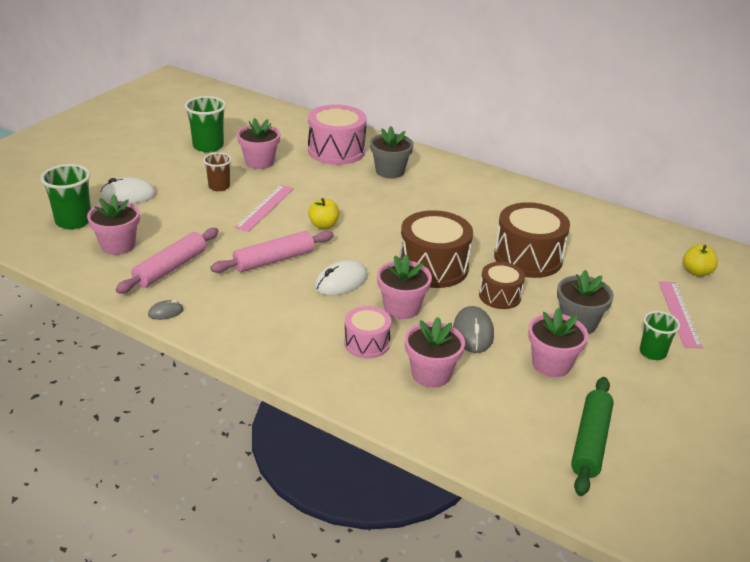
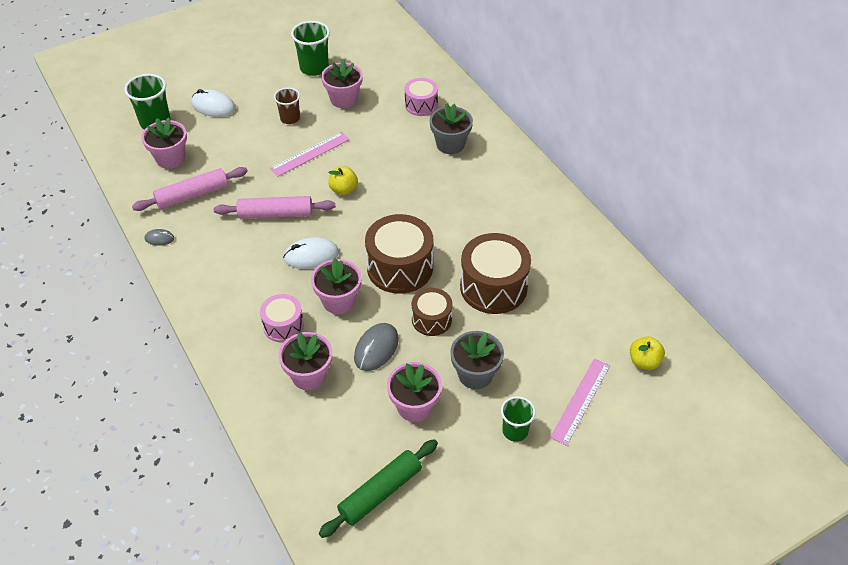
camera: 30 degrees right, 15 degrees up
(336, 151) = (421, 105): pink drum -> pink drum, size x0.58

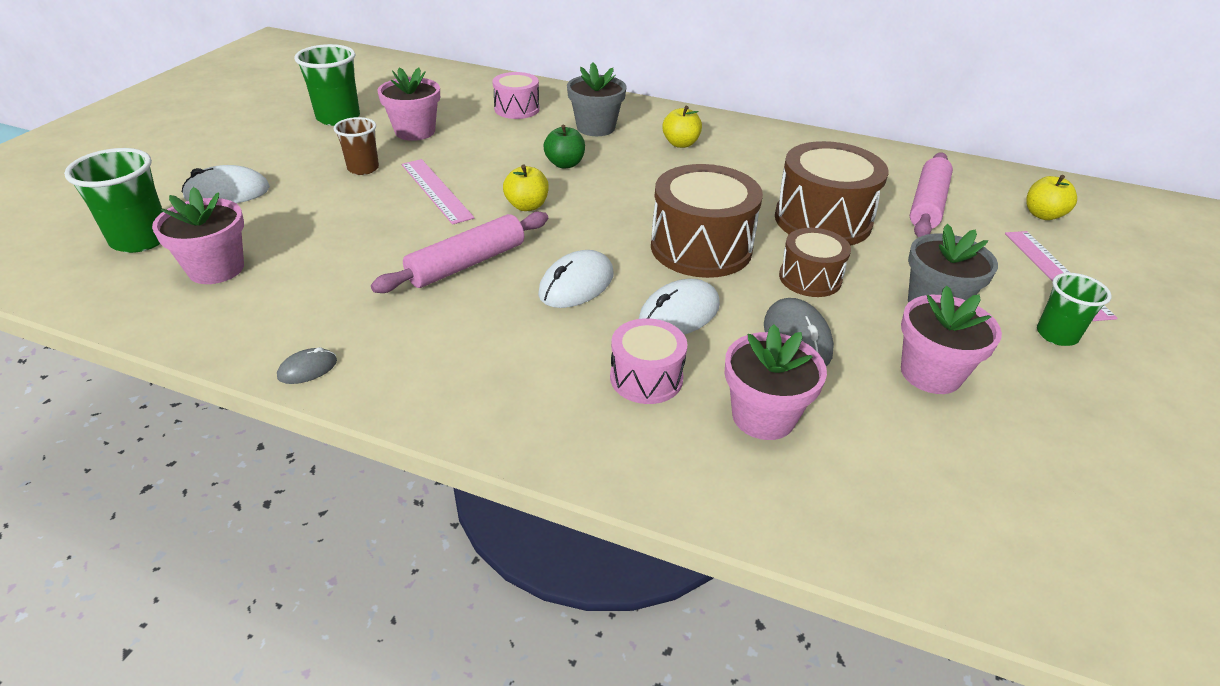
camera: 40 degrees left, 10 degrees down
(192, 195) = (306, 295): pink rolling pin -> pink rolling pin (927, 205)
(310, 154) = (436, 190): pink ruler -> pink ruler turned 45 degrees counterclockwise
(338, 301) = (679, 314): pink flower pot -> white mouse
(380, 492) = (1055, 499): green rolling pin -> none
(398, 167) = (565, 164): none -> green apple
(486, 183) = (680, 144): none -> yellow apple

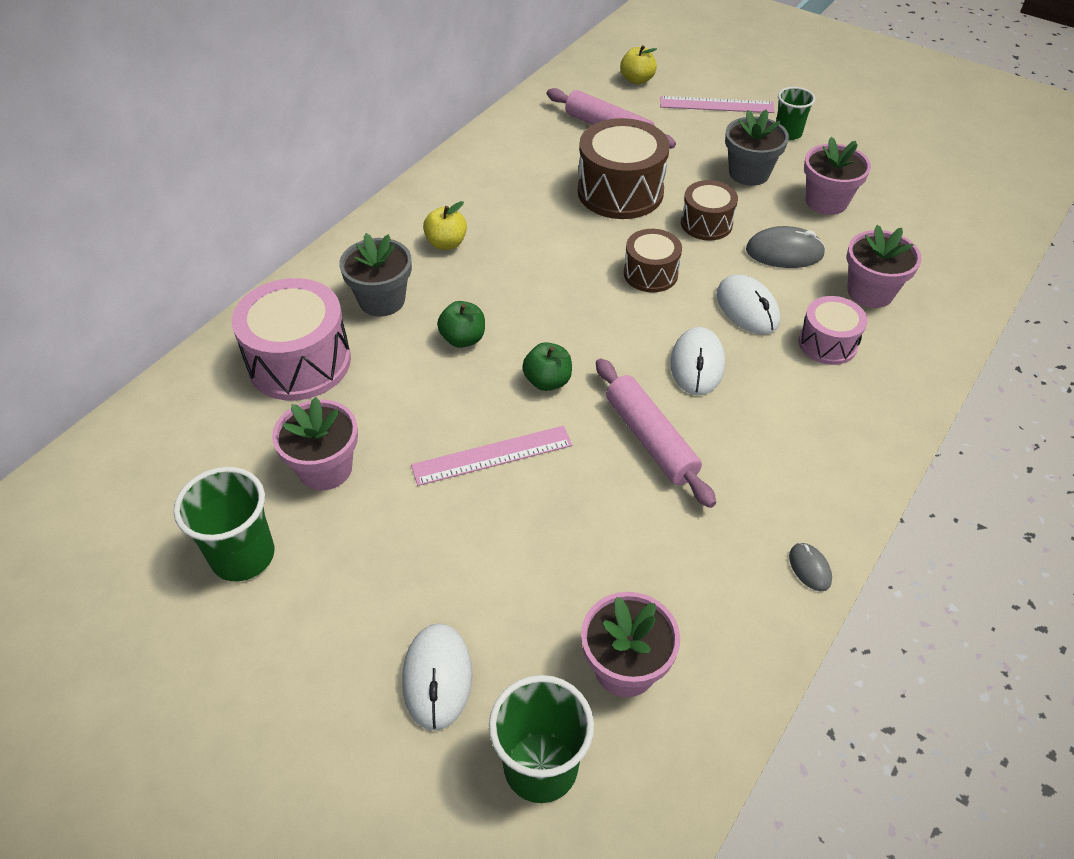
camera: 75 degrees left, 10 degrees up
(363, 168) = (414, 525): brown cup -> none
(517, 109) = (299, 362): pink drum -> pink drum, size x1.72
(527, 206) = (547, 381): yellow apple -> green apple
(576, 284) = (697, 364): white mouse -> white mouse turned 45 degrees clockwise
(701, 248) = (650, 274): brown drum -> brown drum, size x0.58

